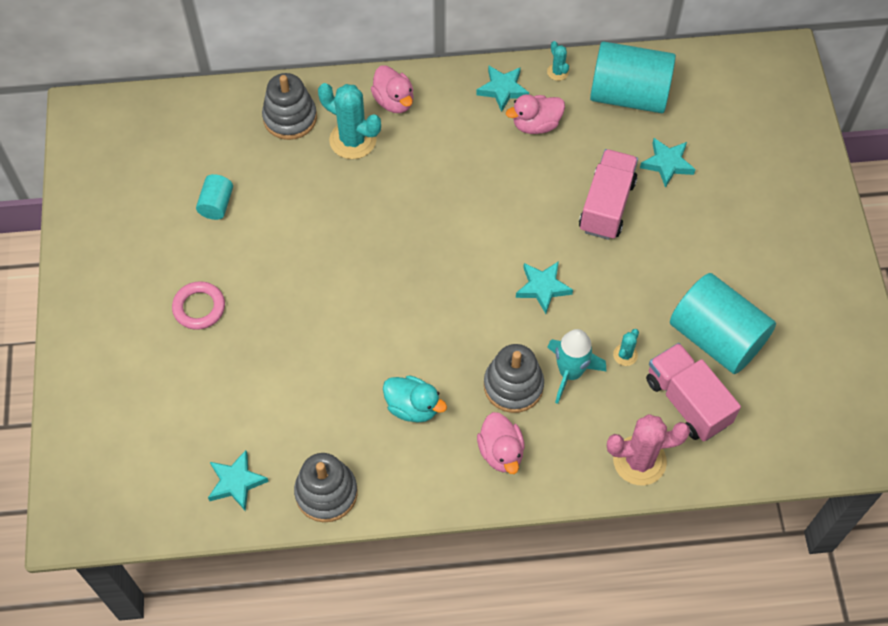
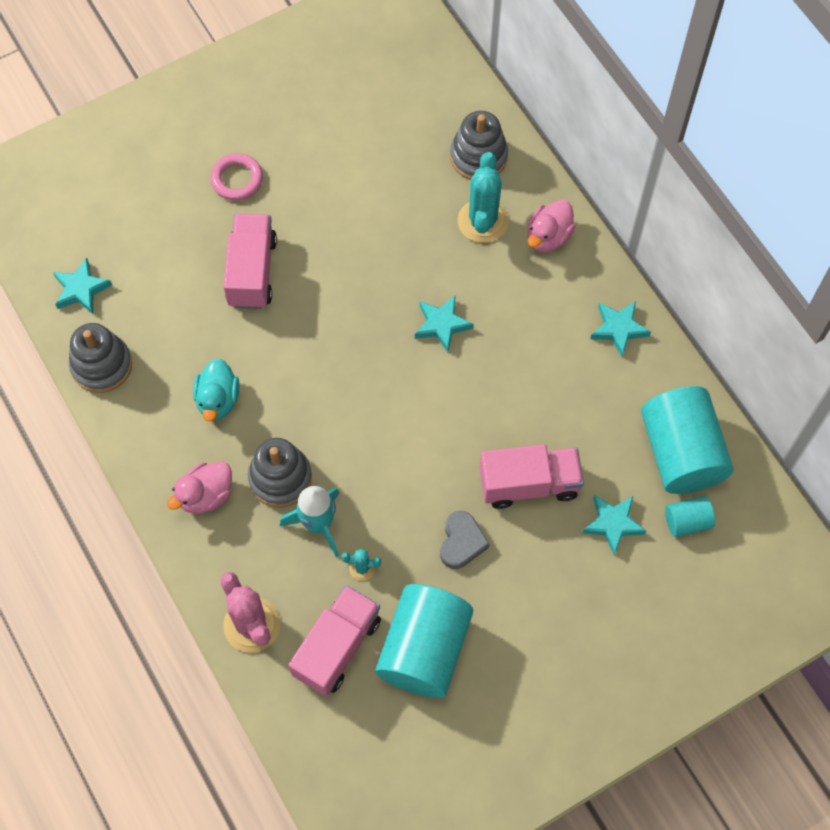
camera: 65 degrees right, 5 degrees up
(216, 204) = (350, 142): turquoise cylinder -> turquoise cylinder (687, 521)
(300, 331) = (252, 272): none -> pink truck
(536, 125) = (592, 377): pink duck -> none
(542, 288) = (401, 461): turquoise star -> turquoise star (442, 325)
(557, 72) = (671, 372): turquoise cactus -> none
(635, 273) = (461, 542): none -> grey heart

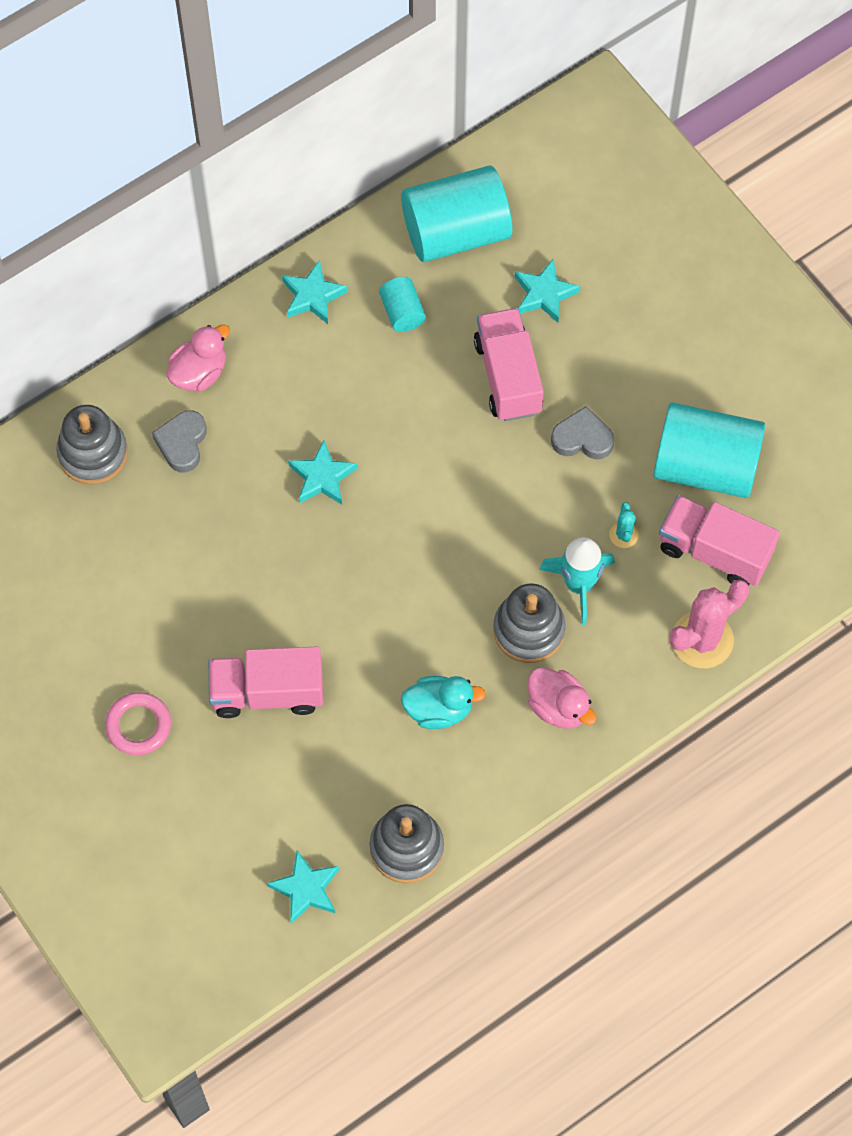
camera: 95 degrees left, 0 degrees up
(482, 221) = (182, 443): turquoise cactus -> grey heart
(548, 237) = (199, 372): pink duck -> pink duck turned 75 degrees counterclockwise
(687, 521) = (533, 225): turquoise cylinder -> turquoise cylinder (402, 312)

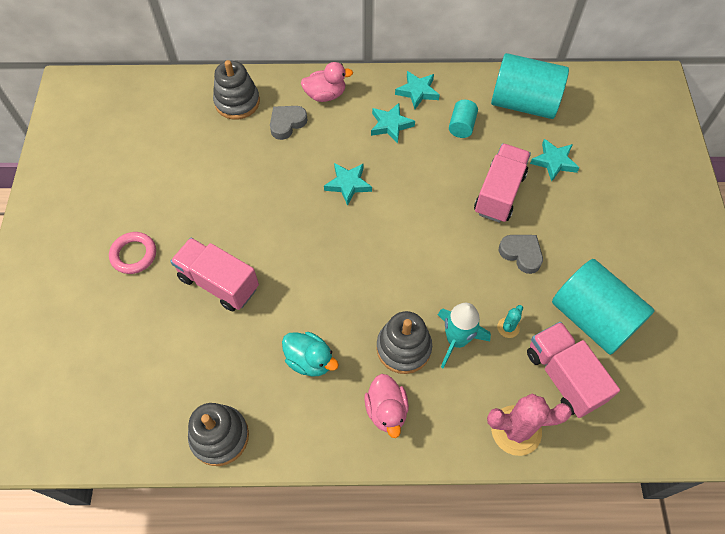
camera: 35 degrees right, 5 degrees down
(306, 889) = (138, 419): turquoise star -> turquoise star (390, 125)

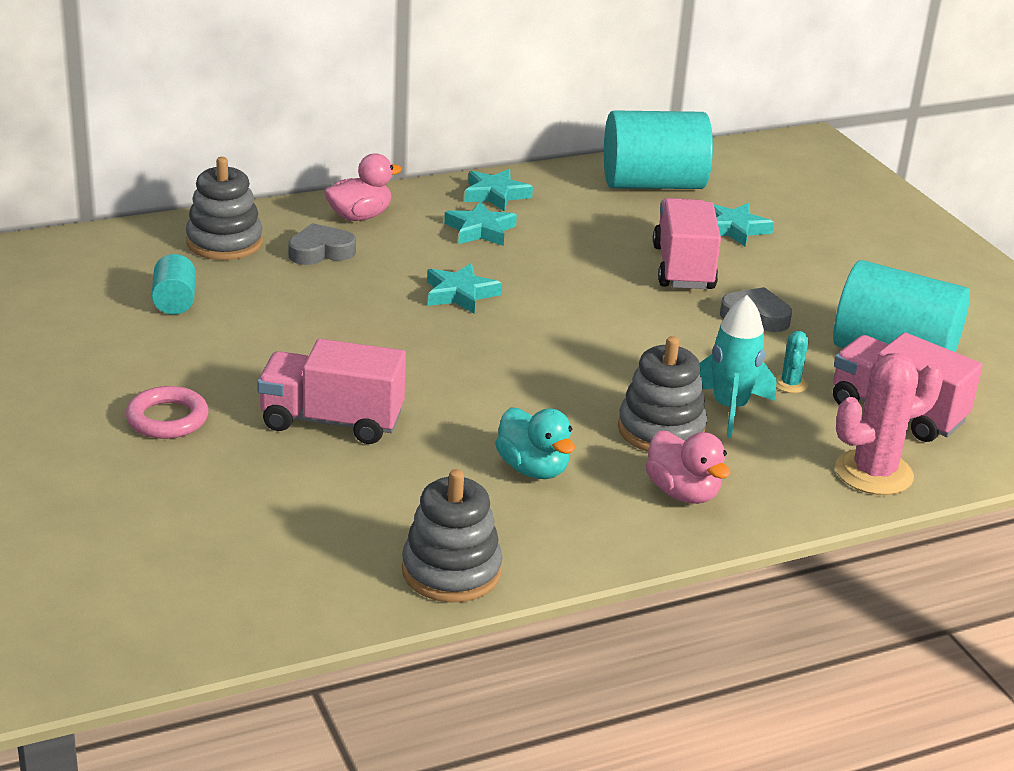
camera: 25 degrees left, 30 degrees down
(287, 123) = (320, 251): grey heart -> grey heart turned 45 degrees clockwise
(310, 360) = (533, 469): turquoise duck -> turquoise duck turned 45 degrees clockwise
(462, 126) = (583, 216): turquoise cylinder -> turquoise cylinder (174, 302)

